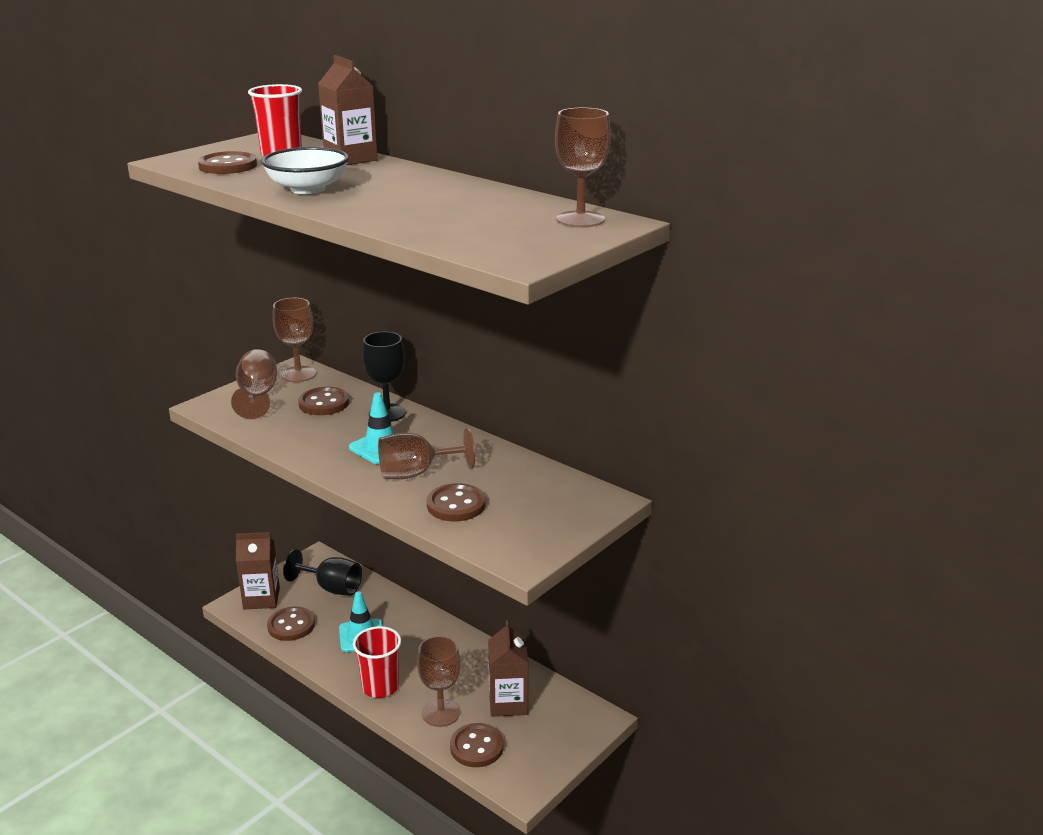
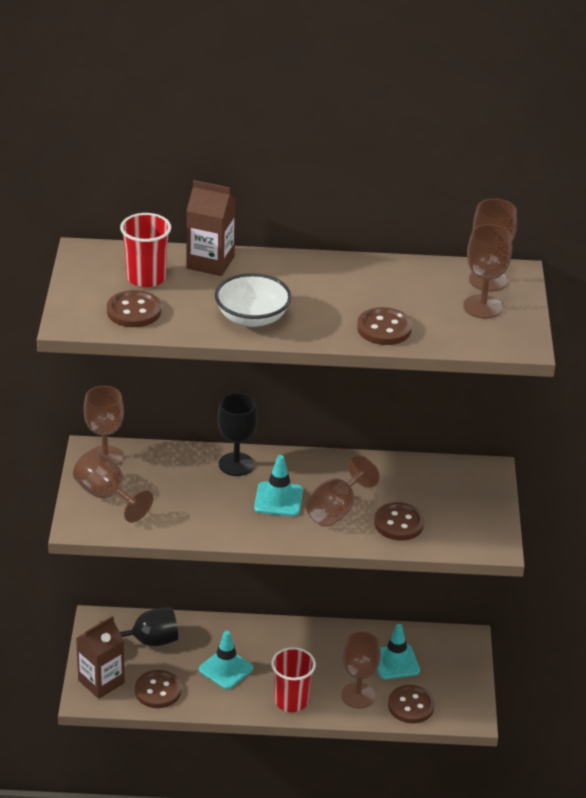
camera: 40 degrees left, 10 degrees up
(324, 403) = (172, 478): brown button -> brown button (384, 328)
(508, 703) = (395, 662): brown carton -> turquoise traffic cone
(535, 232) = (482, 307): none -> brown goblet

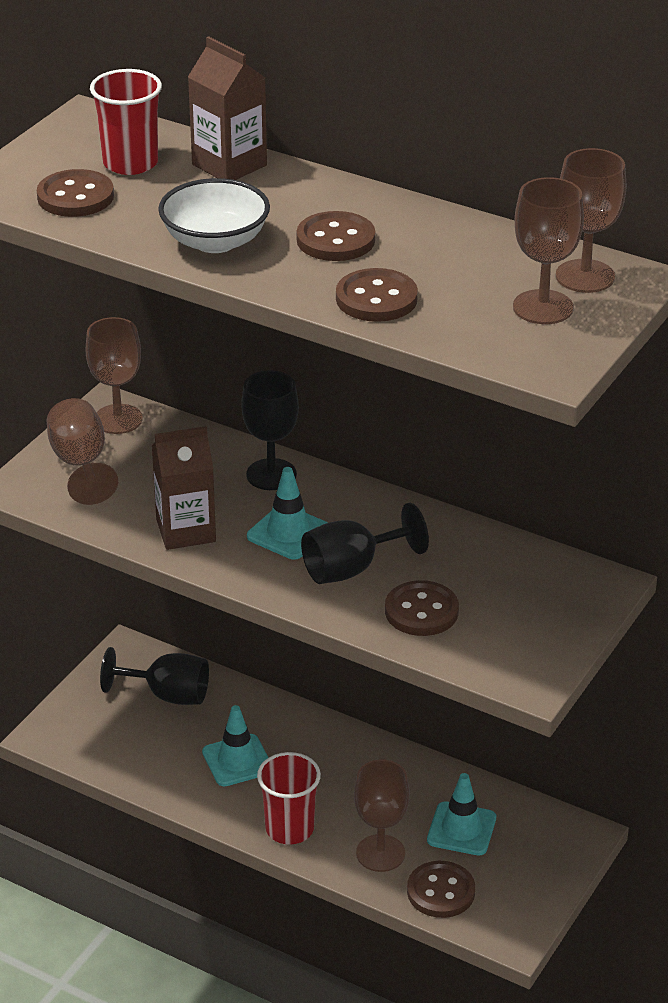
camera: 30 degrees right, 0 degrees up
(101, 682) = (77, 723): brown carton -> brown carton (186, 530)
(158, 691) = (135, 757): brown button -> brown button (335, 240)
(336, 510) = (351, 569): brown goblet -> black goblet

